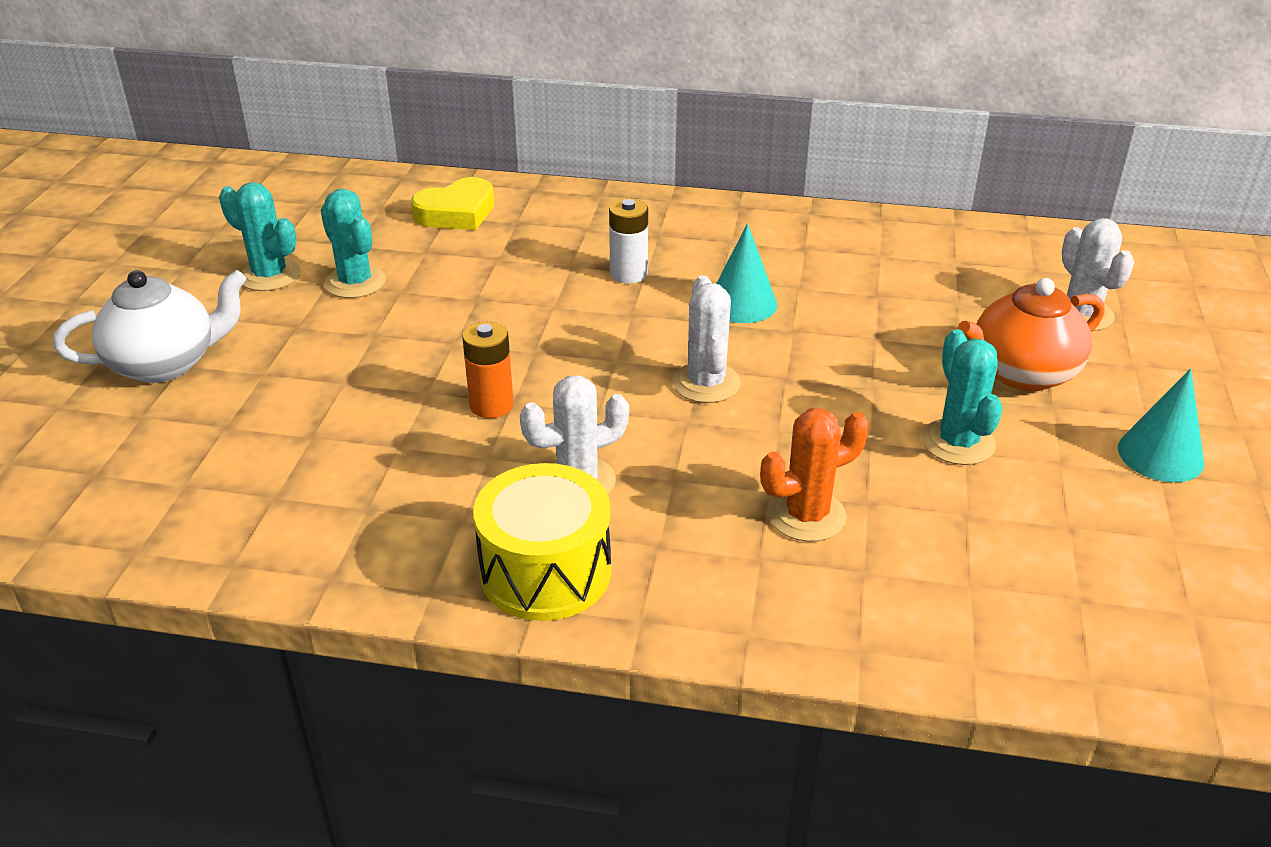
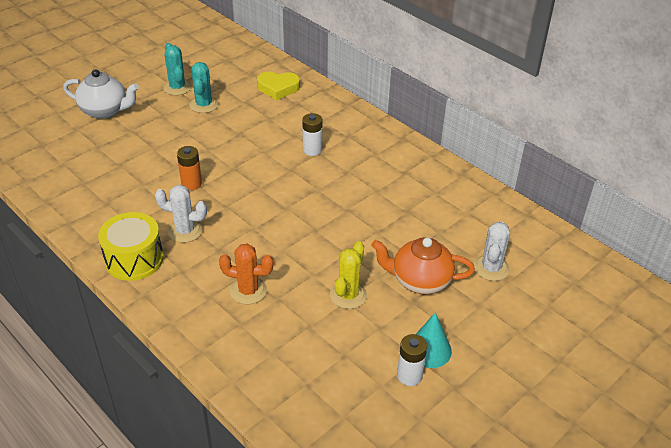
camera: 35 degrees right, 5 degrees up
(706, 383) = (281, 215): white cactus -> none
(742, 303) = (341, 186): turquoise cone -> none
(958, 442) = (348, 295): turquoise cactus -> yellow cactus
(1187, 503) = (409, 375): none -> white battery

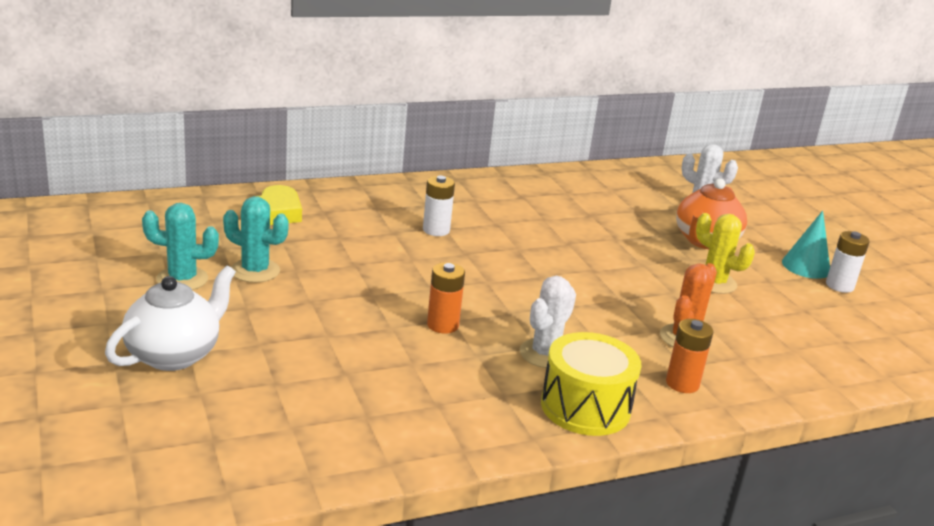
camera: 70 degrees left, 15 degrees down
(186, 298) = (682, 383): none -> orange battery

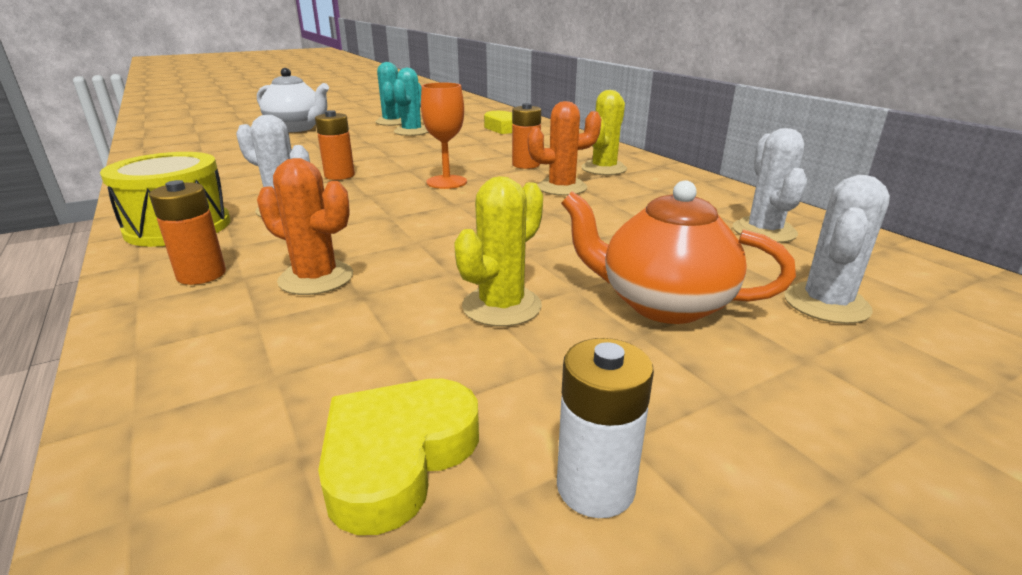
camera: 85 degrees right, 0 degrees up
(436, 230) = (526, 165): white battery -> orange battery
(460, 202) = (604, 169): none -> yellow cactus
(481, 273) = (446, 182): none -> orange goblet
(509, 228) = (562, 187): none -> orange cactus
(607, 189) = (764, 231): none -> white cactus
(806, 266) = (666, 431): turquoise cone -> none
(838, 321) = (397, 457): none -> yellow heart

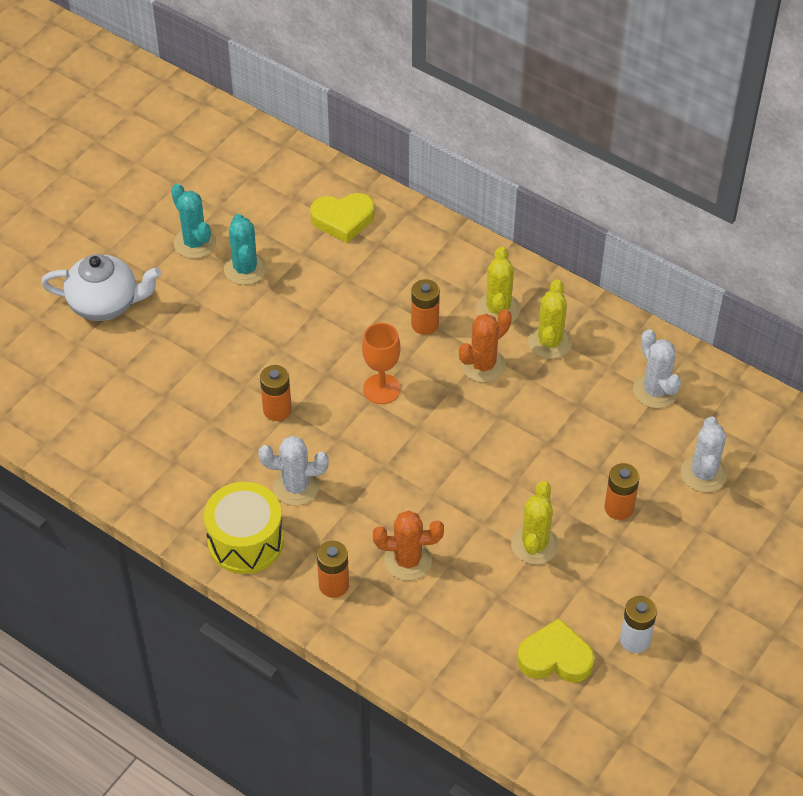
camera: 25 degrees left, 25 degrees up
(397, 457) = (555, 657): yellow heart -> yellow heart turned 90 degrees clockwise
(645, 188) = (549, 342): none -> yellow cactus
(663, 304) = (619, 508): orange teapot -> orange battery

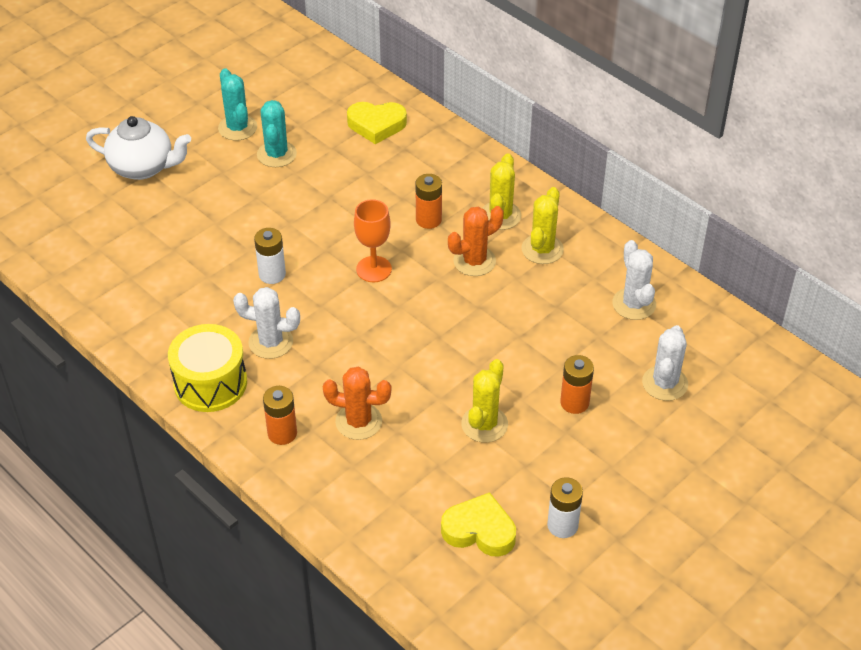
camera: 10 degrees right, 5 degrees down
(277, 410) = (272, 274): orange battery -> white battery

